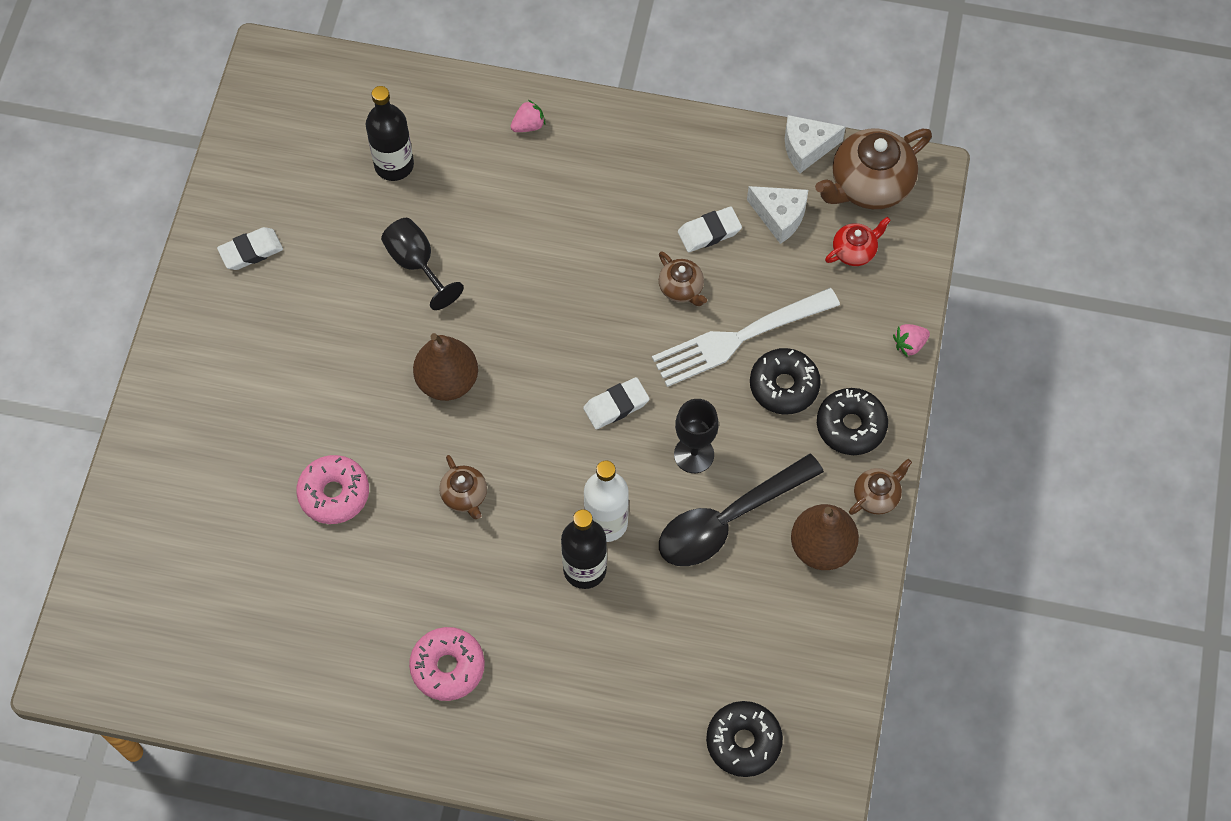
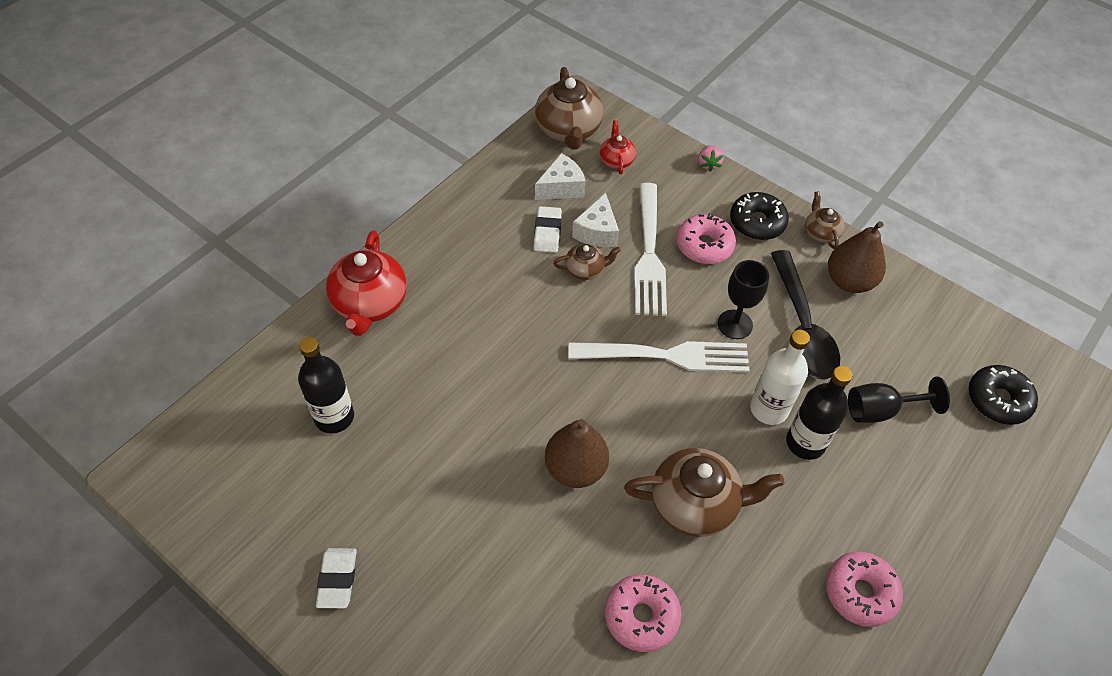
camera: 65 degrees left, 10 degrees down
(416, 263) = (444, 442): black goblet -> black goblet (880, 410)
(464, 495) = (695, 504): brown teapot -> brown teapot, size x1.91
(528, 125) = (370, 303): pink strawberry -> red teapot
(616, 405) = (665, 356): white eraser -> white fork
(784, 386) = (704, 245): black donut -> pink donut
(807, 148) = (515, 149): white cheese -> white cheese (597, 232)

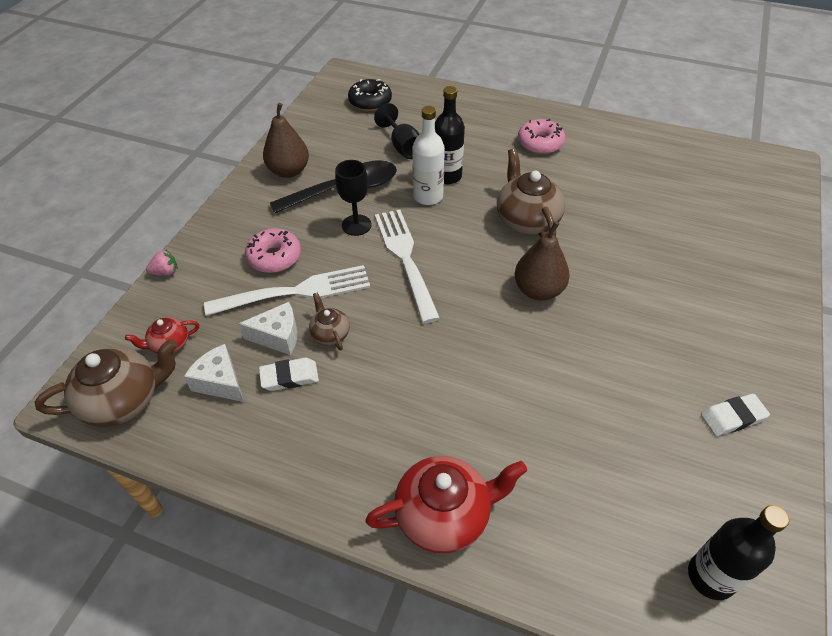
camera: 105 degrees left, 5 degrees down
(334, 417) = (594, 489): black bottle -> black bottle (711, 576)
(641, 616) = (623, 231): pink donut -> none
(757, 222) = (237, 229): black donut -> none
(820, 233) = (240, 191): brown teapot -> none

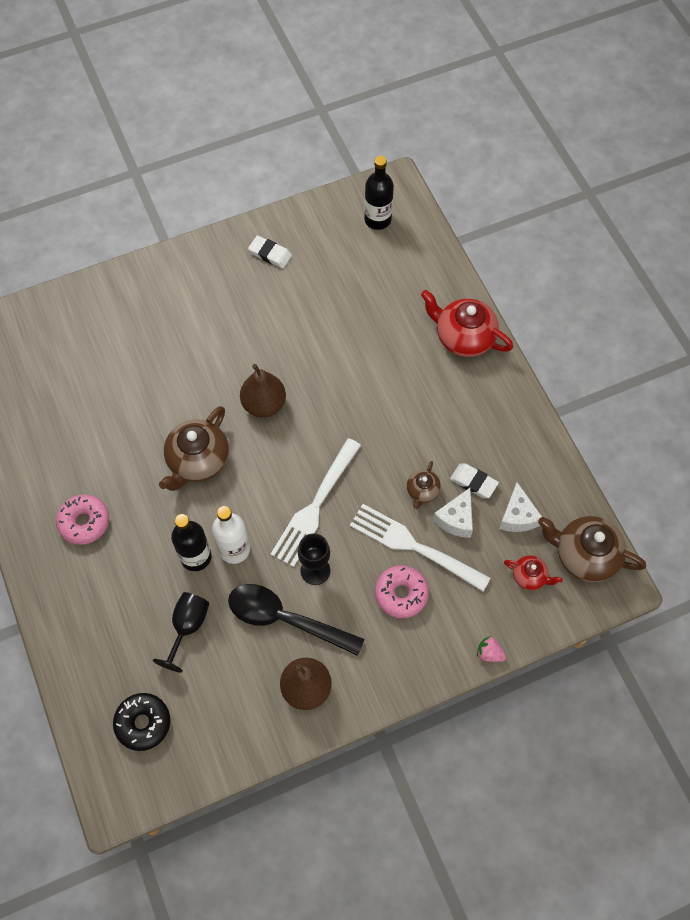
camera: 135 degrees left, 15 degrees up
(278, 336) = (456, 519): white cheese -> white cheese turned 105 degrees counterclockwise

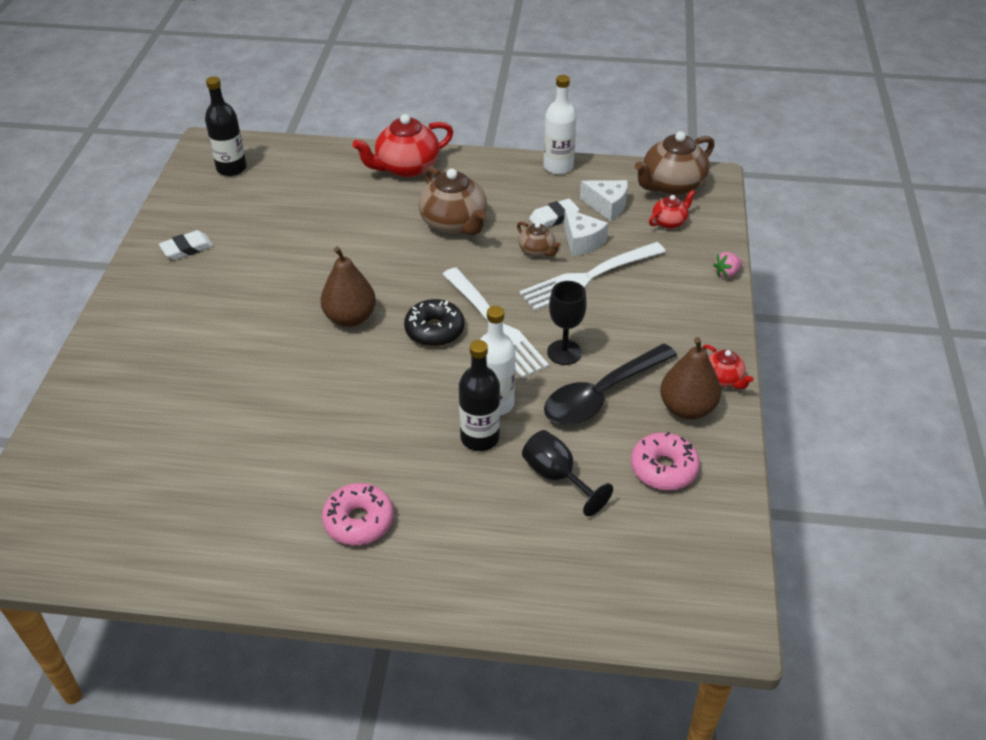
camera: 60 degrees left, 20 degrees down
(143, 723) = (647, 561): black donut -> black donut (434, 330)
(198, 461) = (368, 392): brown teapot -> brown teapot (454, 223)
(355, 702) = (723, 379): none -> red teapot
(401, 594) = (631, 304): pink donut -> pink donut (663, 468)
(546, 450) = (558, 166): none -> white bottle

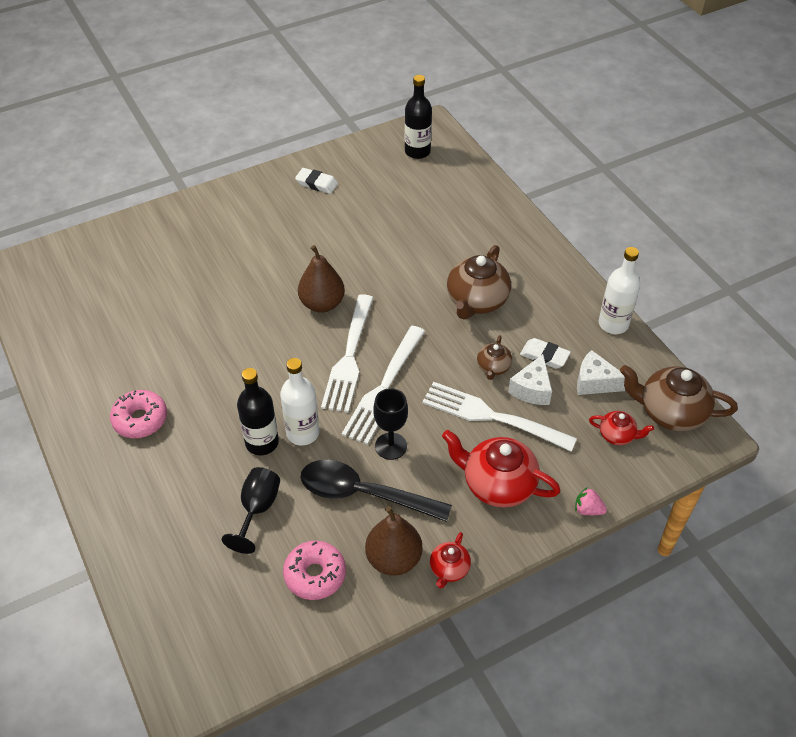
camera: 55 degrees right, 5 degrees up
(406, 167) = (514, 237): red teapot -> red teapot (498, 484)
(434, 330) = (349, 356): black donut -> white fork
(607, 206) = (594, 382): white cheese -> white cheese turned 120 degrees clockwise

